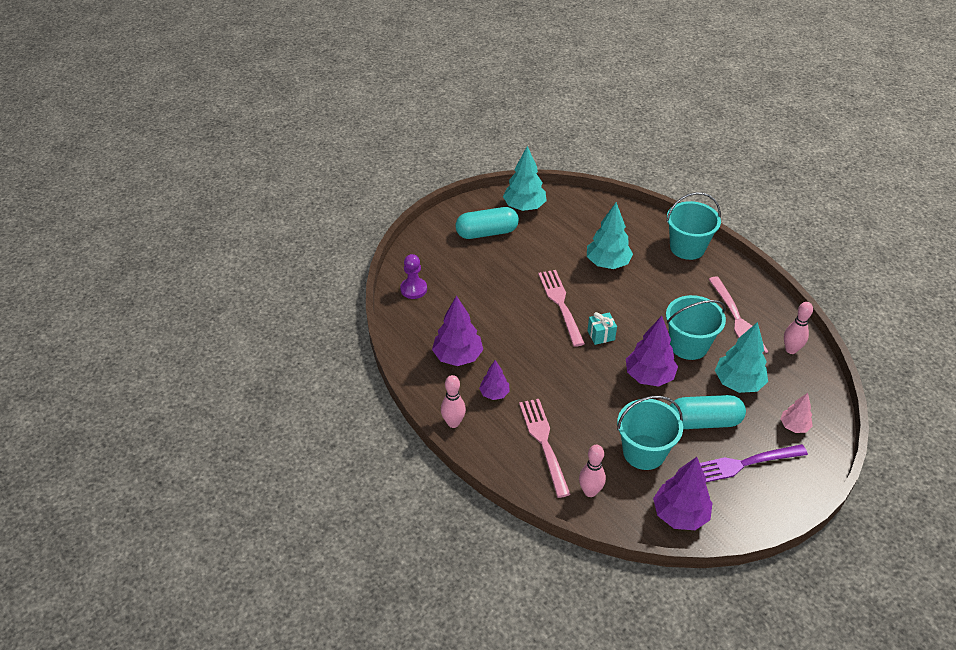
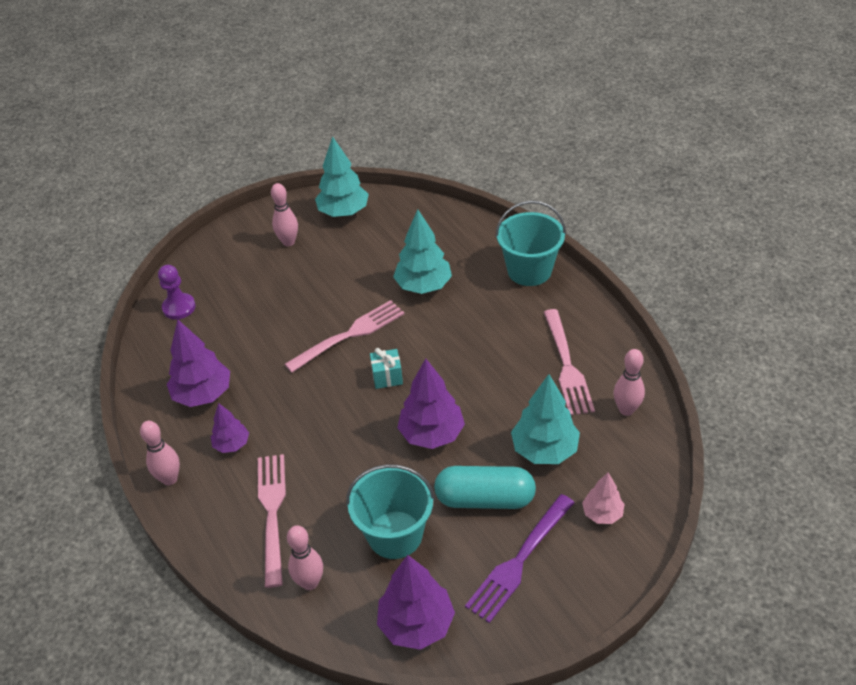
camera: 10 degrees right, 0 degrees up
(487, 232) = (288, 242): turquoise capsule -> pink bowling pin
(560, 304) = (349, 335): pink fork -> pink fork turned 60 degrees clockwise
(688, 345) = (494, 396): turquoise bucket -> none
(742, 464) = (519, 560): purple fork -> purple fork turned 45 degrees counterclockwise

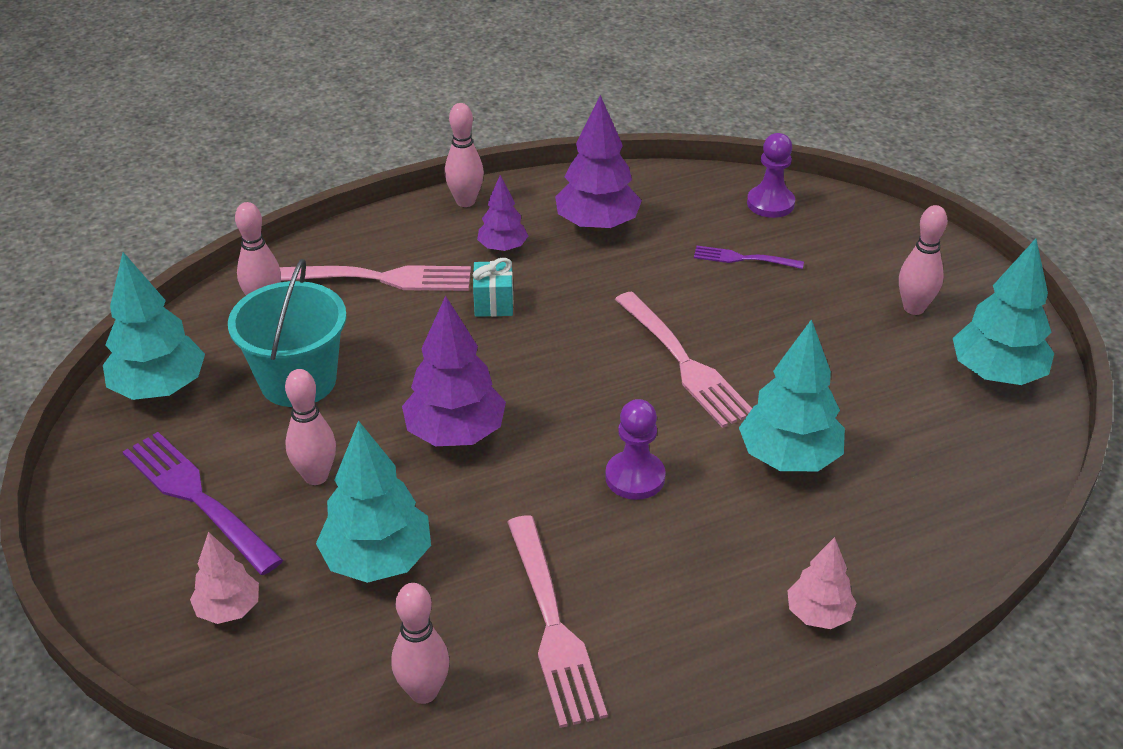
camera: 95 degrees right, 5 degrees down
(242, 316) = (743, 259): none -> purple fork
(387, 377) = (584, 396): turquoise gift -> turquoise gift (494, 303)
(416, 624) = (159, 388): purple tree -> turquoise tree
(452, 346) = (635, 477): none -> purple pawn
(485, 499) = (316, 476): turquoise capsule -> pink bowling pin
(529, 270) = (818, 614): turquoise bucket -> pink tree
(567, 365) = (552, 625): pink fork -> pink fork turned 105 degrees counterclockwise

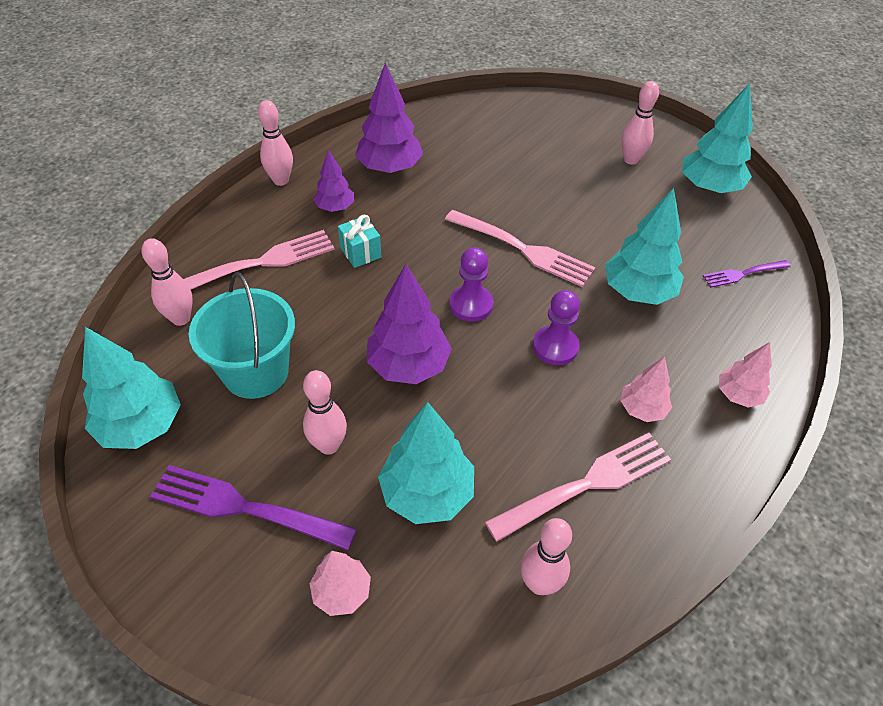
camera: 30 degrees left, 10 degrees up
(552, 625) = (586, 484): pink fork -> pink fork turned 75 degrees counterclockwise
(683, 580) = (642, 409): none -> pink tree
(743, 259) = (504, 161): purple fork -> purple fork (743, 274)
(770, 203) = (492, 116): purple pawn -> purple pawn (471, 304)

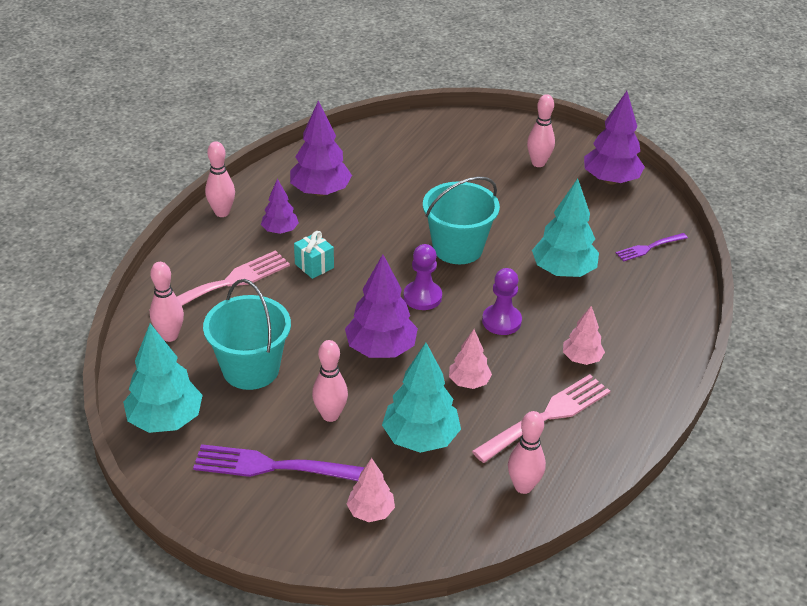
camera: 10 degrees left, 10 degrees down
(523, 249) = (457, 248): pink fork -> turquoise bucket
(709, 187) = (611, 180): turquoise tree -> purple tree
(738, 395) = (657, 339): pink tree -> pink tree (469, 382)

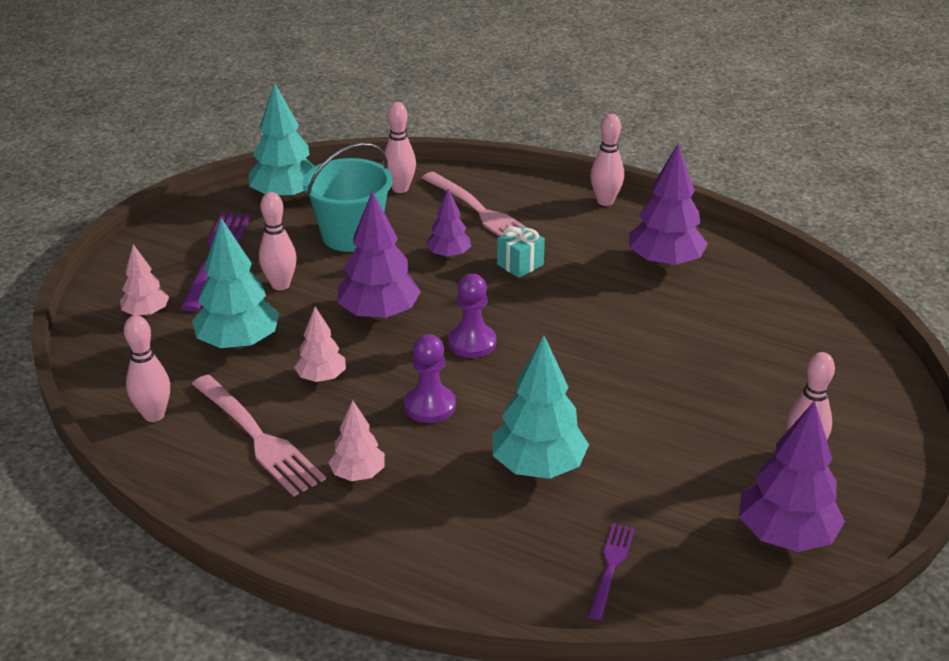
camera: 90 degrees right, 5 degrees down
(280, 231) = (580, 239): purple tree -> purple tree (449, 255)
(457, 248) = (573, 371): turquoise bucket -> none
(649, 247) = (611, 567): purple fork -> purple fork turned 45 degrees clockwise

